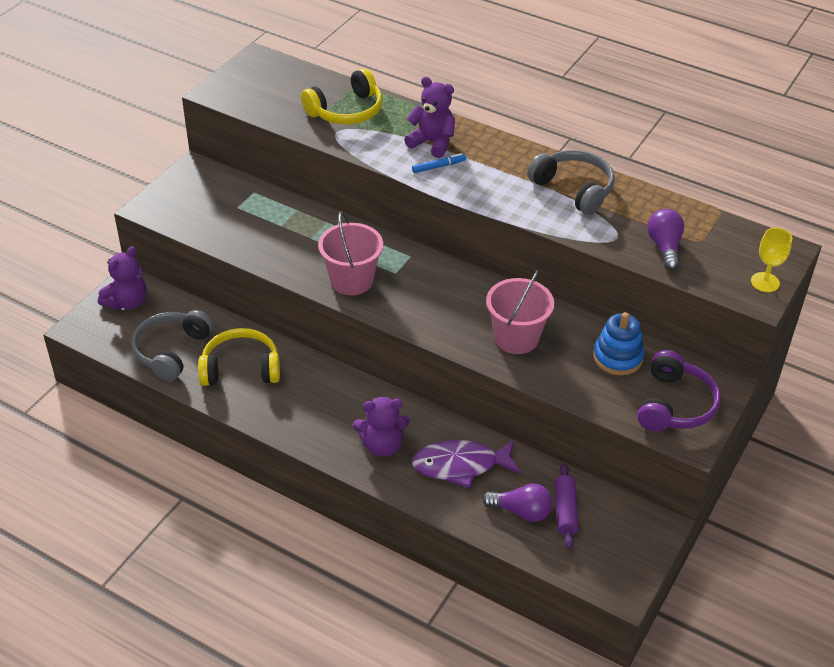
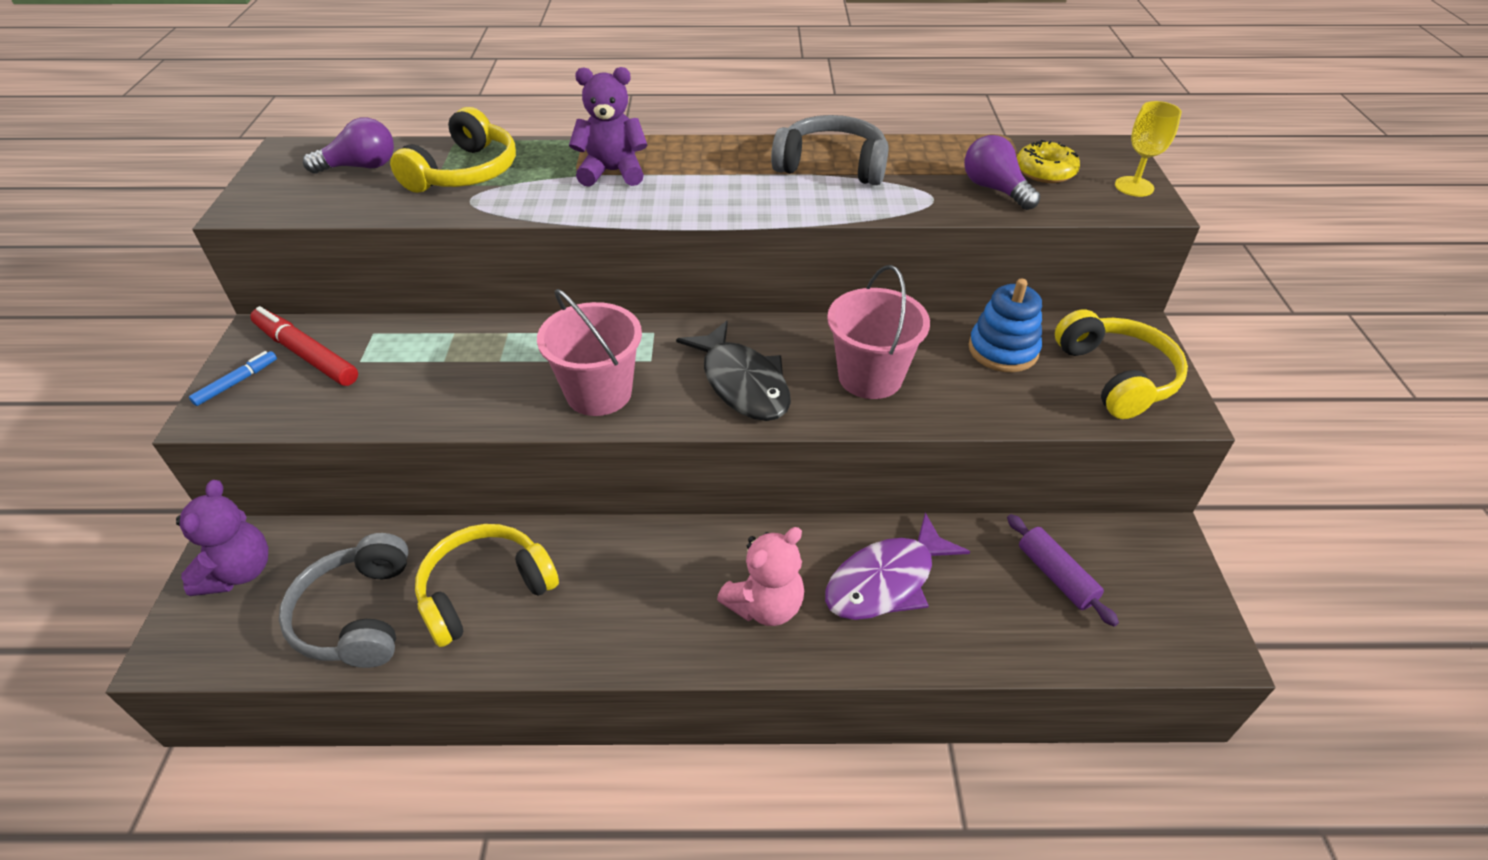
camera: 30 degrees left, 0 degrees up
(212, 191) = (306, 354): none -> red marker
(382, 445) = (765, 605): purple teddy bear -> pink teddy bear
(437, 309) = (742, 383): none -> black fish
(439, 166) = (645, 194): blue marker -> blue marker (236, 382)
(521, 511) = (1009, 605): purple light bulb -> purple light bulb (361, 167)
(674, 405) = (1116, 376): purple headphones -> yellow headphones
(715, 247) = (1045, 171): none -> yellow donut

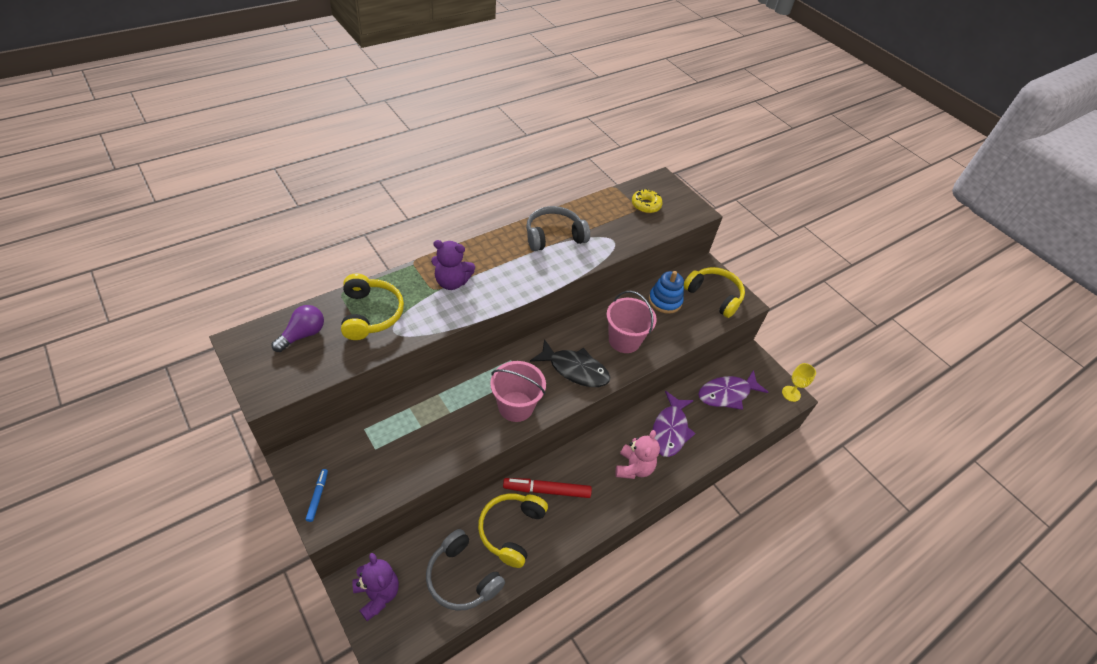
camera: 40 degrees left, 5 degrees up
(306, 354) = (339, 460): red marker -> red marker (547, 490)
(613, 172) = (452, 282): purple teddy bear -> purple teddy bear turned 135 degrees counterclockwise
(994, 189) = (634, 225): purple light bulb -> none
(1056, 576) = (727, 394): purple rolling pin -> purple fish
(1134, 186) = (685, 202): yellow goblet -> yellow goblet (791, 393)

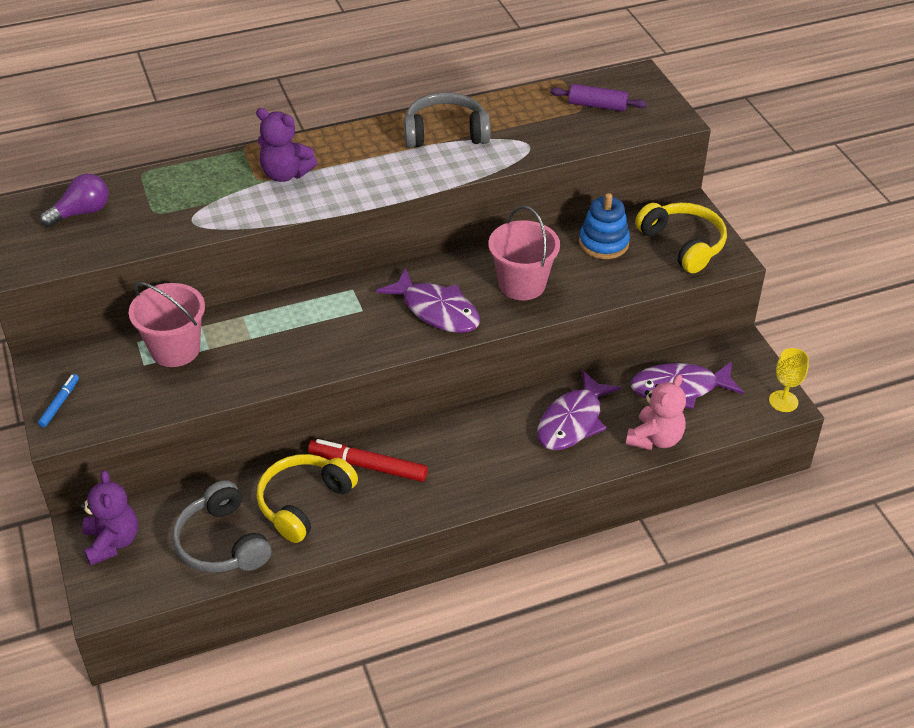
camera: 20 degrees right, 5 degrees down
(370, 314) = (170, 199): yellow headphones -> none
(516, 406) = (339, 342): pink bucket -> pink bucket (175, 349)
(575, 369) = (437, 311): black fish -> purple fish
(633, 468) = (500, 458): pink teddy bear -> pink teddy bear (655, 439)
(646, 205) = (597, 106): yellow donut -> purple rolling pin

